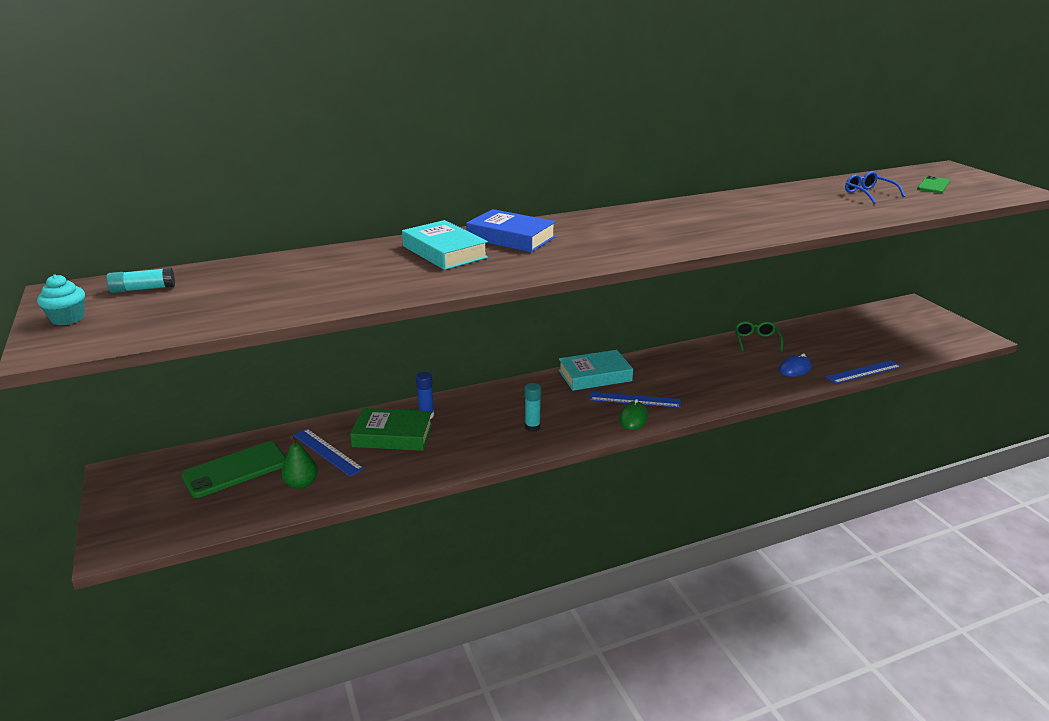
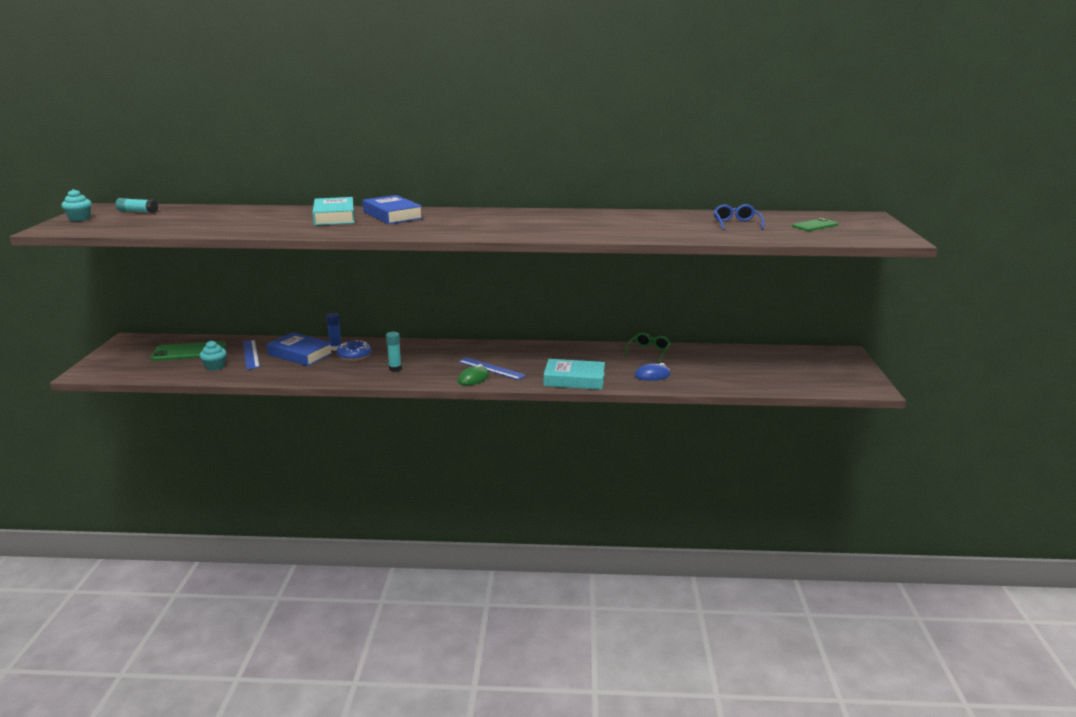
camera: 25 degrees right, 5 degrees down
(301, 484) = (215, 367): green pear -> turquoise cupcake
(393, 435) = (300, 354): green book -> blue book
(462, 420) = (354, 355): none -> blue donut
(595, 375) = (483, 349): turquoise book -> turquoise book (574, 379)
(863, 372) = (711, 389): blue ruler -> none

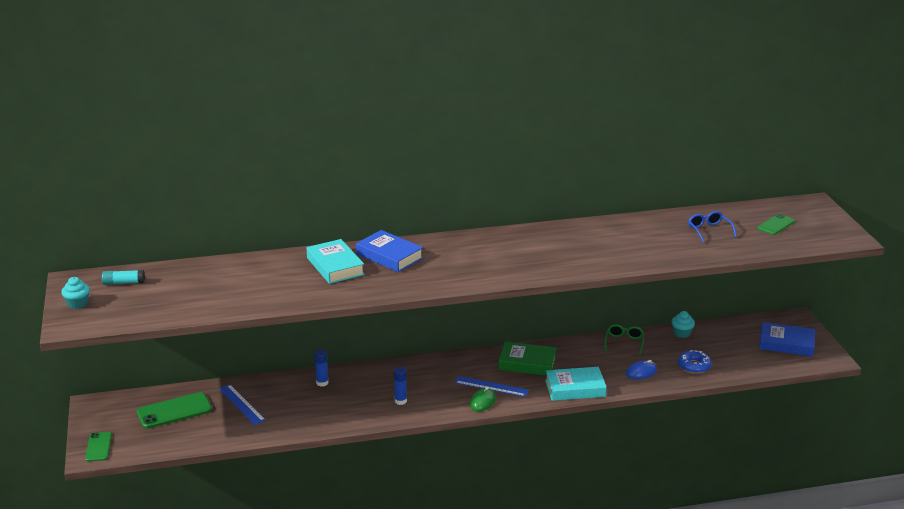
camera: 15 degrees left, 5 degrees up
(99, 368) = (98, 447): none -> green phone
(215, 367) = (219, 426): turquoise cupcake -> turquoise cupcake (682, 333)
(300, 354) = (292, 396): blue book -> blue book (786, 344)
(354, 355) = (348, 390): blue donut -> blue donut (694, 366)
(395, 369) = (400, 401): turquoise glue stick -> blue glue stick
(540, 356) = (527, 363): none -> green book

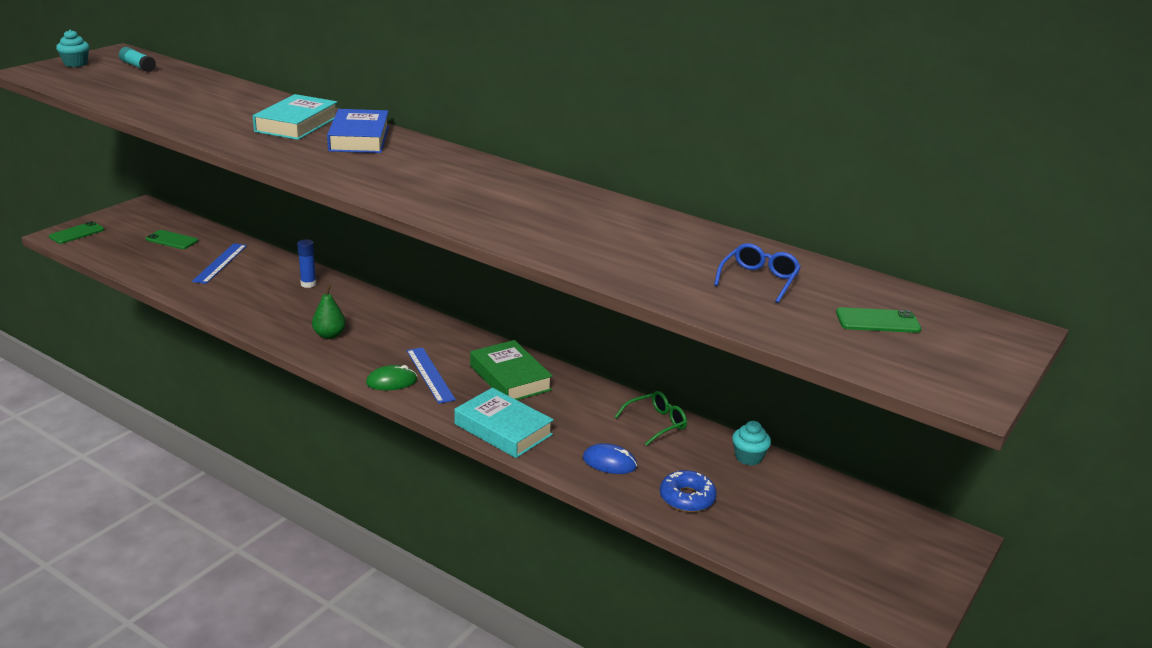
camera: 45 degrees right, 0 degrees up
(174, 411) = (172, 240): green phone -> green phone, size x0.61
(400, 401) = (329, 335): blue glue stick -> green pear
(786, 344) = (873, 558): blue book -> none

